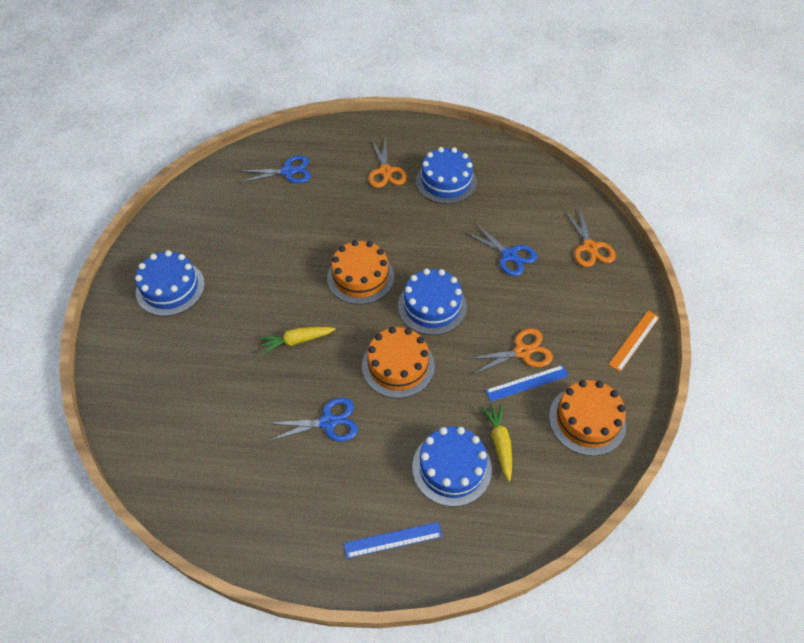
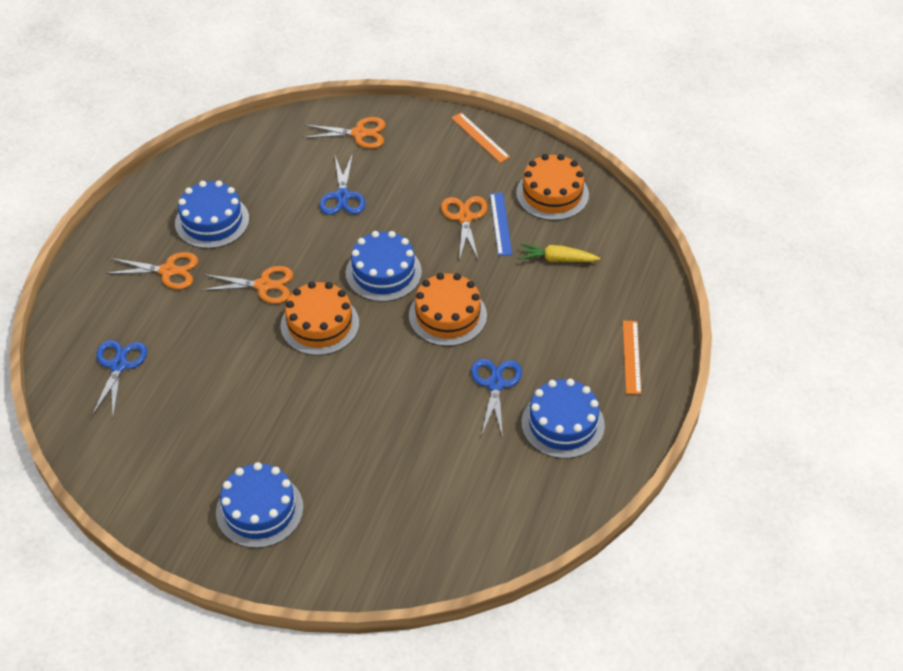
camera: 75 degrees left, 5 degrees down
(296, 341) = (385, 395): yellow carrot -> none
(390, 230) = (263, 285): none -> orange scissors
(393, 540) = (631, 357): blue ruler -> orange ruler
(451, 468) = (572, 299): blue cake -> blue cake (562, 424)
(509, 255) = (342, 196): blue scissors -> blue scissors turned 120 degrees clockwise

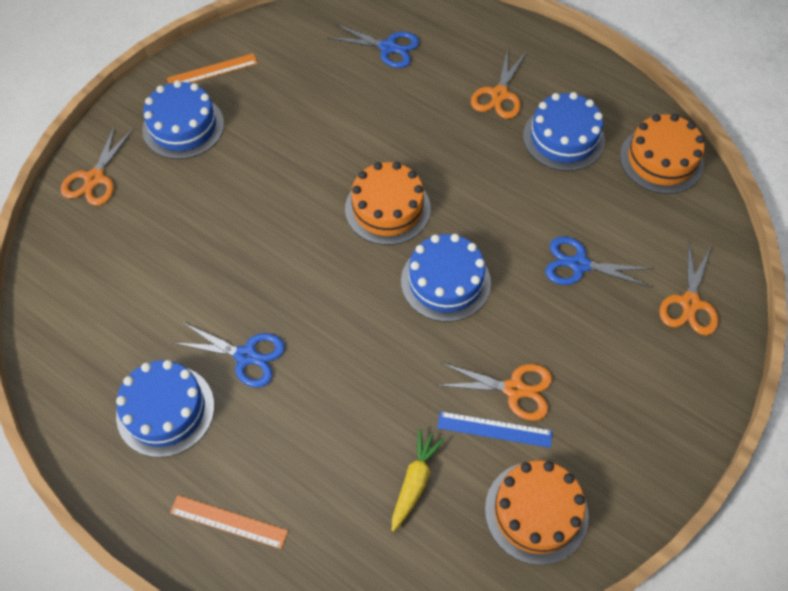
camera: 105 degrees right, 10 degrees up
(263, 285) = (457, 169): orange scissors -> orange scissors (94, 178)
(447, 315) = (361, 332): orange cake -> orange cake (661, 160)
(480, 137) = (665, 447): orange ruler -> orange ruler (212, 71)

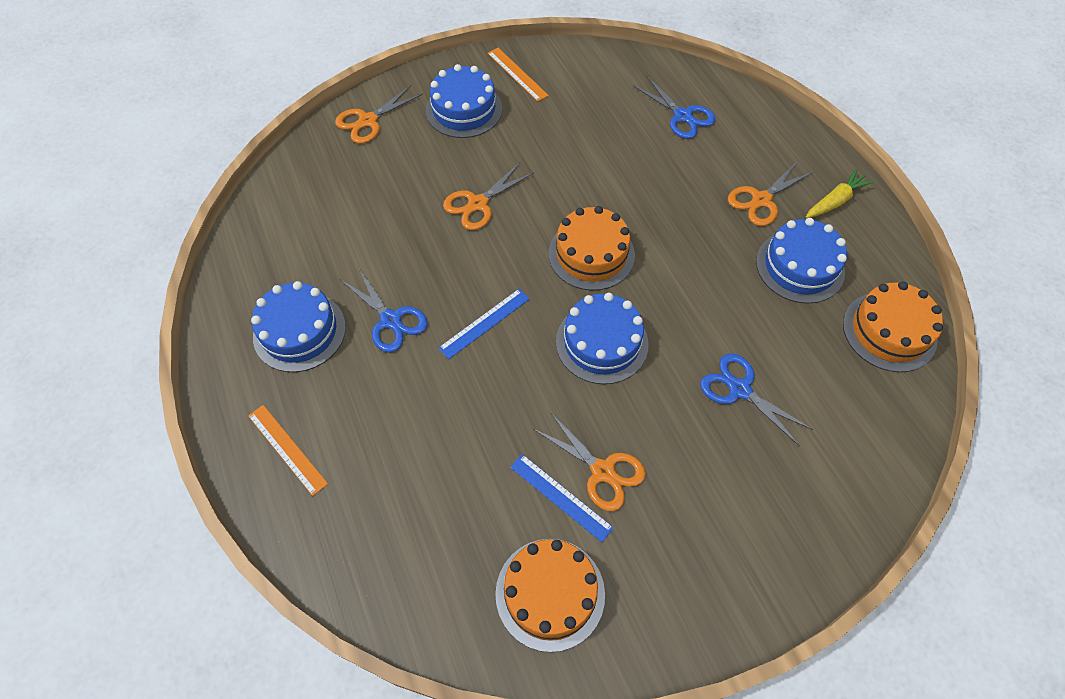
camera: 30 degrees right, 0 degrees up
(212, 71) = (517, 74): orange ruler -> orange ruler turned 45 degrees clockwise
(334, 315) = (484, 323): none -> blue ruler
(415, 481) = (460, 503): yellow carrot -> yellow carrot (835, 201)
(690, 303) = (831, 482): orange scissors -> orange scissors (478, 204)

